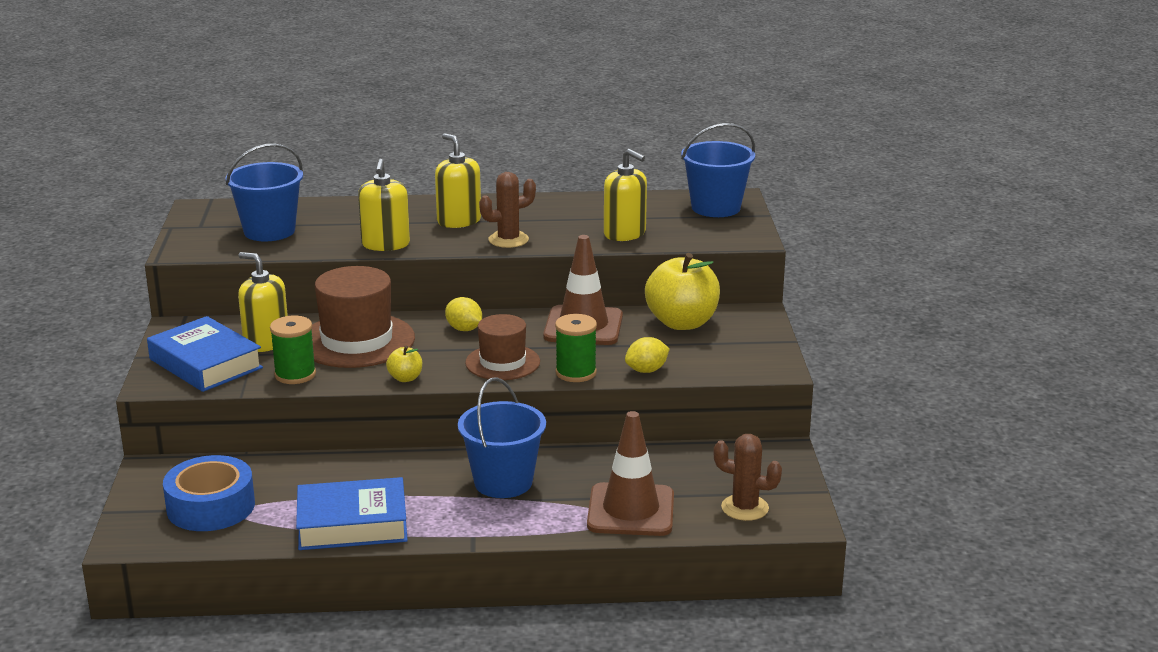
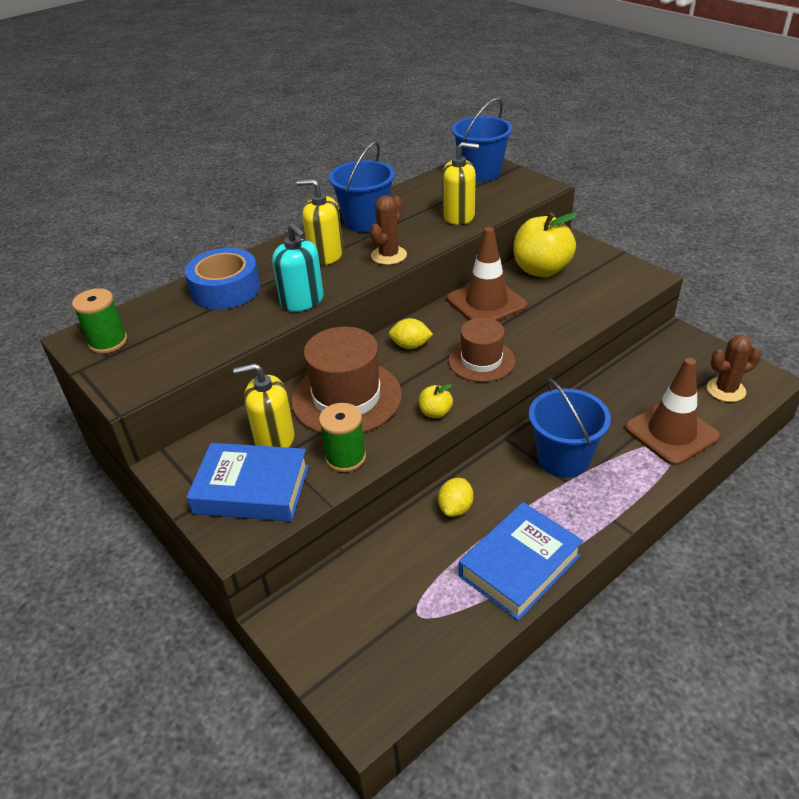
camera: 35 degrees left, 15 degrees up
(211, 507) = (388, 624): blue tape -> blue tape (225, 289)
(269, 231) = (182, 332): blue bucket -> blue bucket (365, 221)
(385, 244) = (302, 301): yellow soap dispenser -> turquoise soap dispenser
(576, 373) = (541, 343): green spool -> green spool (108, 342)
(646, 370) = (580, 318): yellow lemon -> yellow lemon (455, 508)

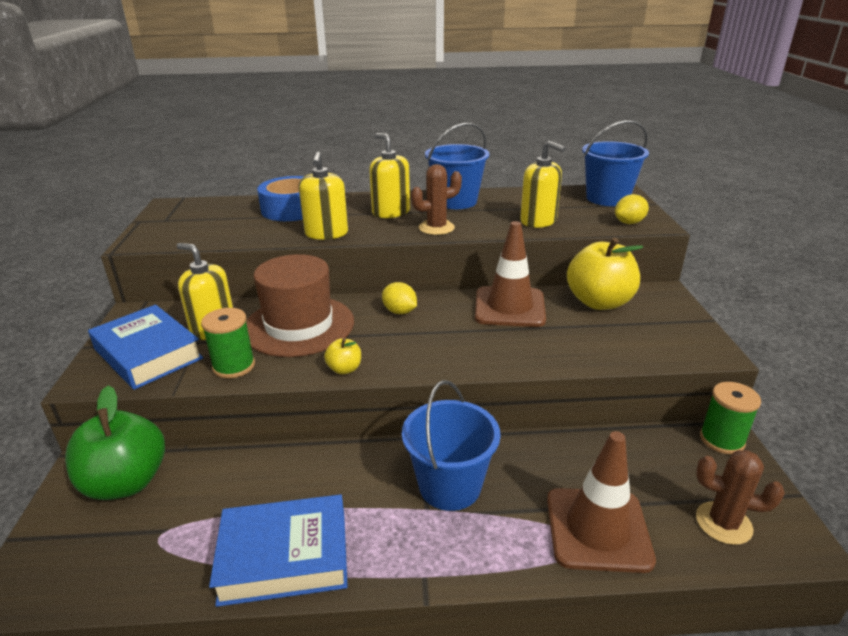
camera: 35 degrees right, 10 degrees down
(108, 342) = (179, 212): green spool -> green spool (722, 440)
(302, 301) = (326, 233): turquoise soap dispenser -> yellow soap dispenser
(334, 600) = (126, 482): none -> green apple
(455, 508) = (303, 470): yellow lemon -> yellow lemon (629, 223)
(481, 361) = (440, 348): brown hat -> none

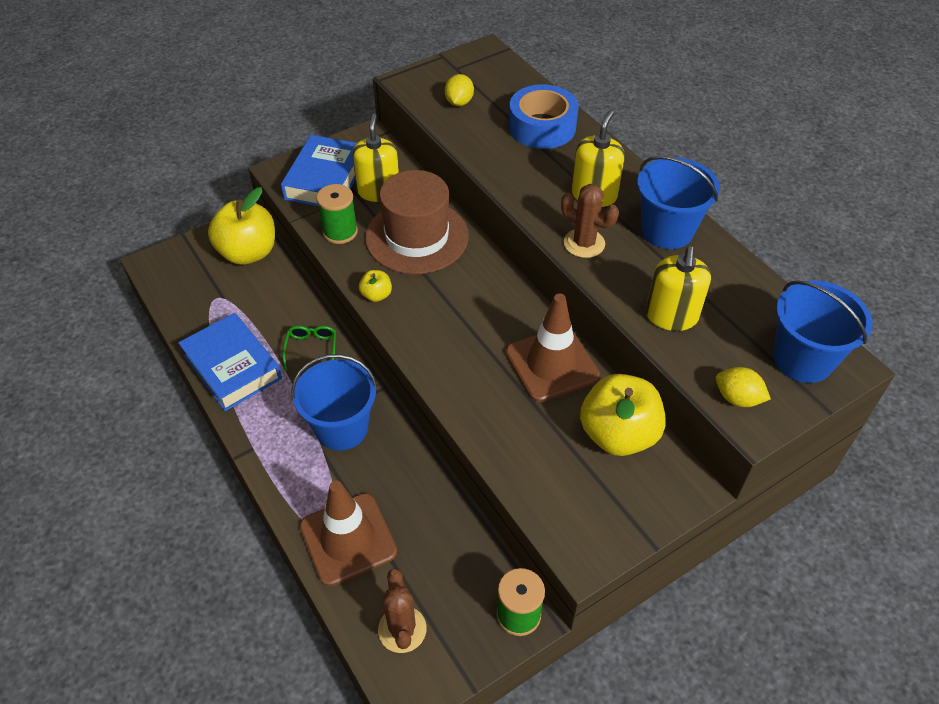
camera: 60 degrees right, 20 degrees up
(126, 482) = (248, 253): green apple -> yellow apple
(324, 474) = (311, 349): none -> green glasses
(326, 233) = (508, 175): yellow soap dispenser -> none
(399, 312) = (484, 289): yellow lemon -> yellow lemon (459, 102)

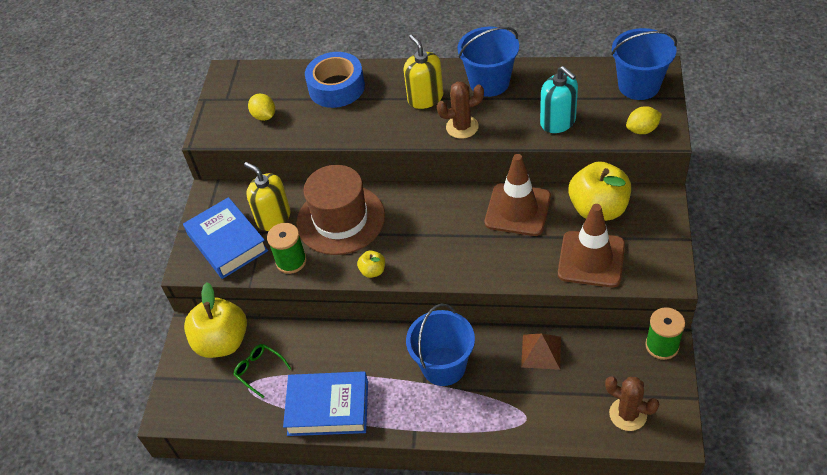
camera: 45 degrees left, 0 degrees up
(311, 349) = (357, 348): green glasses -> green glasses (259, 370)
(348, 539) = (537, 410): brown traffic cone -> brown traffic cone (591, 259)
(421, 501) = (541, 351): none -> brown pyramid
(671, 316) = (558, 121): yellow soap dispenser -> turquoise soap dispenser

